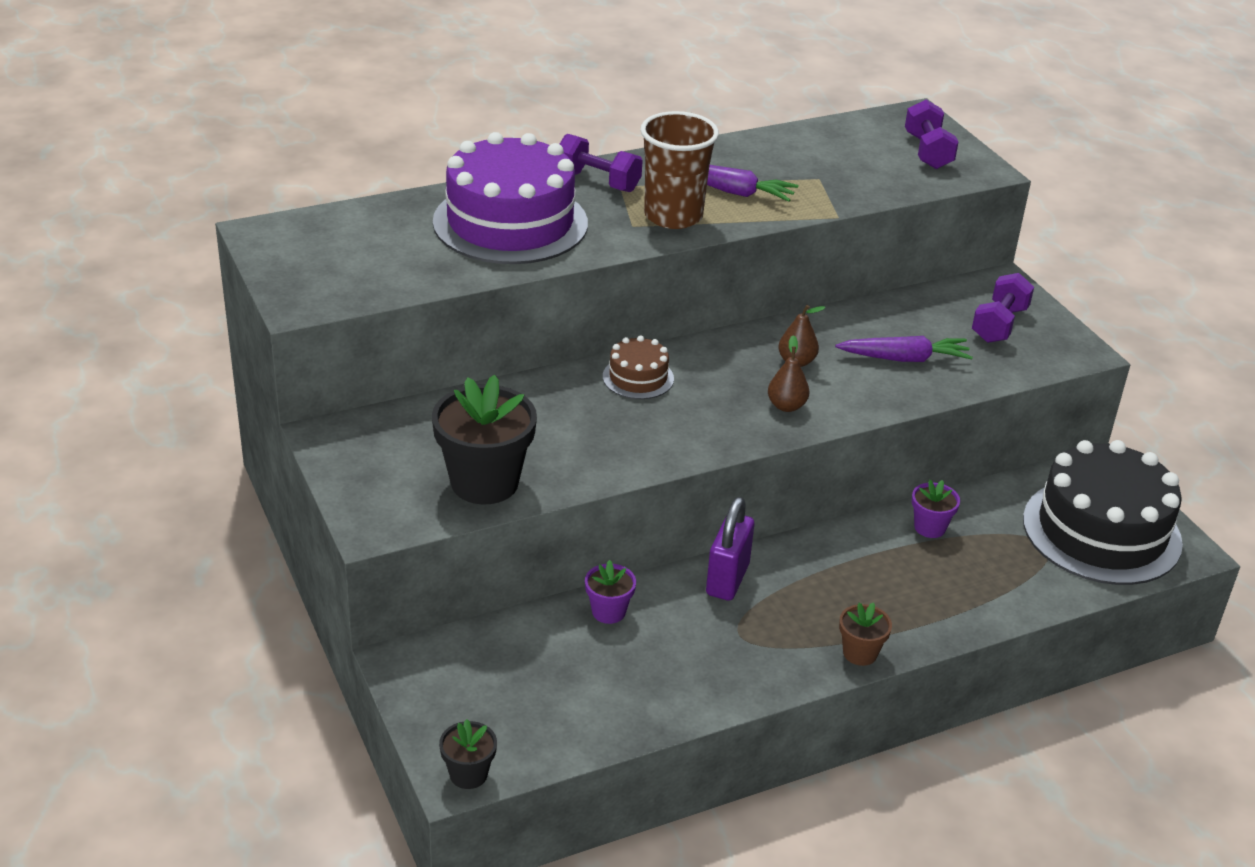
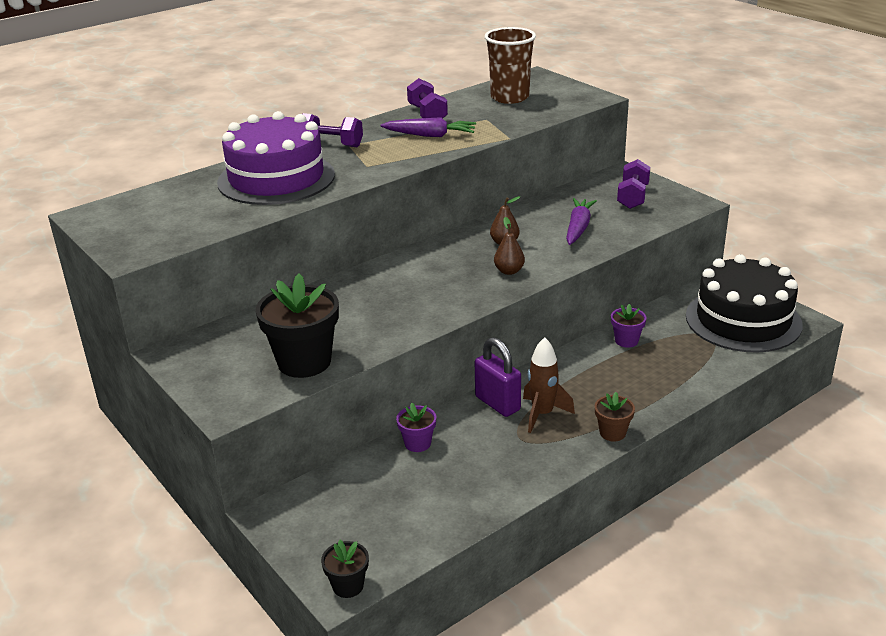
camera: 10 degrees left, 5 degrees down
(638, 378) = (395, 273): brown cake -> none
(673, 216) = (394, 156): brown cup -> brown cup (509, 97)
(727, 580) = (497, 403): purple padlock -> purple padlock turned 45 degrees counterclockwise
(779, 607) = (542, 414): none -> brown rocket
(904, 359) = (578, 228): purple carrot -> purple carrot turned 60 degrees counterclockwise
(927, 152) = (552, 93): purple dumbbell -> purple dumbbell (427, 114)

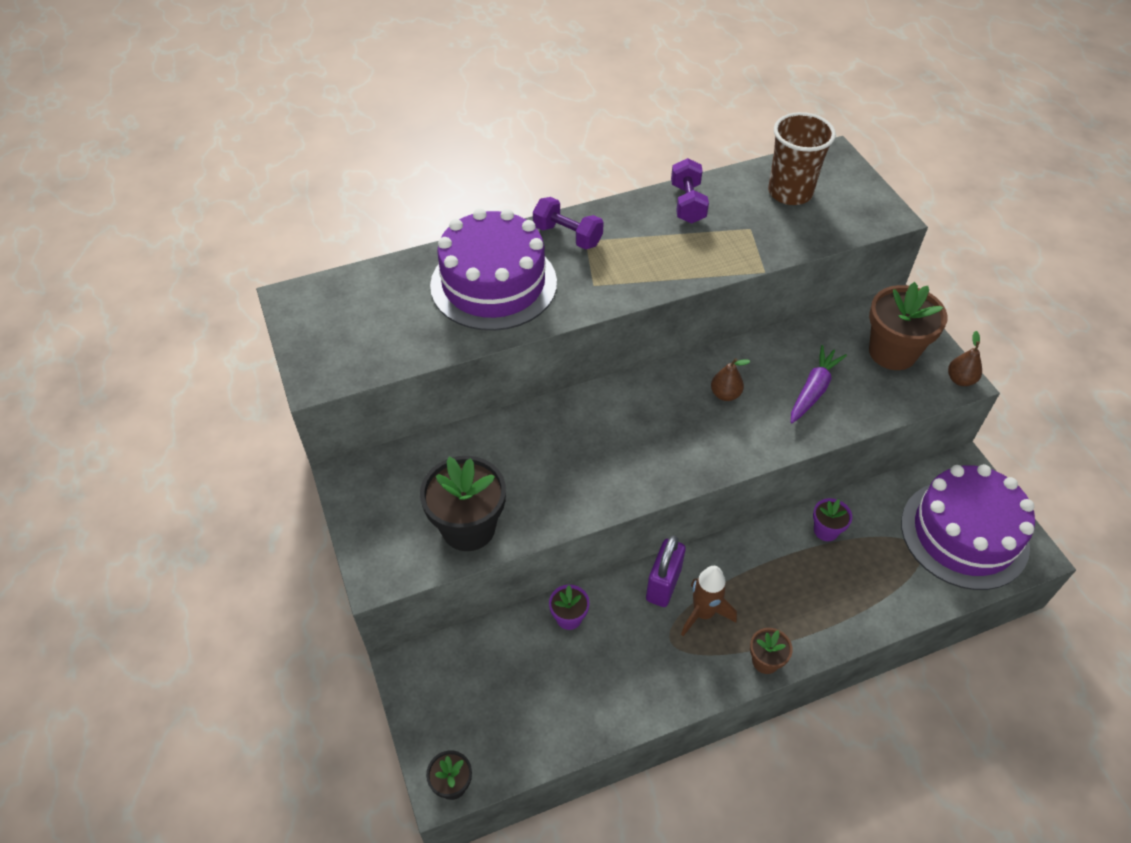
camera: 15 degrees right, 20 degrees up
(430, 135) = (678, 245): purple carrot -> none
(497, 403) = (663, 585): purple padlock -> purple padlock turned 45 degrees clockwise
(509, 271) = (715, 443): brown pear -> brown pear (960, 380)
(633, 197) = (892, 352): purple dumbbell -> brown flower pot
(743, 320) = (964, 534): black cake -> purple cake

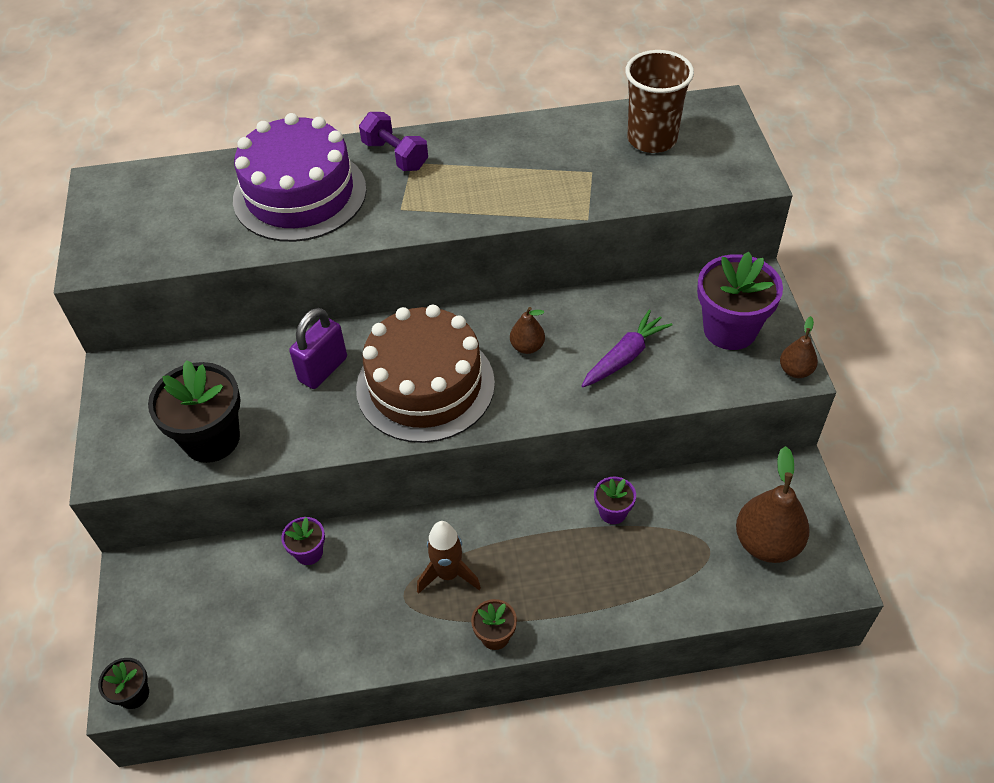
camera: 15 degrees right, 0 degrees up
(648, 444) = (425, 385): none -> brown cake
(663, 585) = (418, 537): purple padlock -> purple padlock (323, 369)
(687, 203) = (535, 137): purple dumbbell -> none
(892, 352) = (730, 329): brown flower pot -> purple flower pot
(964, 534) = (767, 543): purple cake -> brown pear

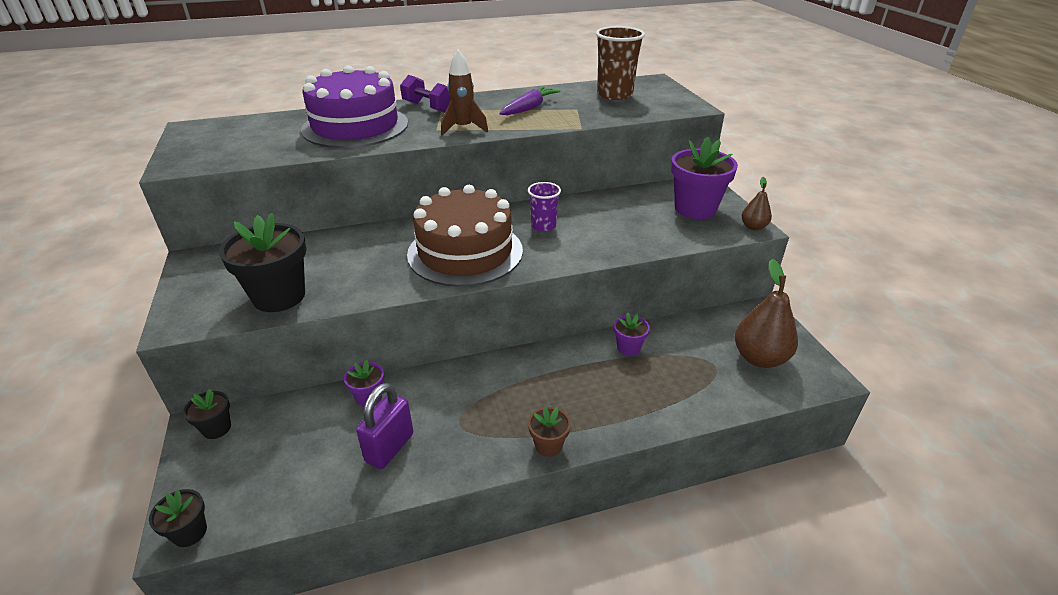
camera: 10 degrees left, 15 degrees down
(150, 576) = (216, 428): none -> black flower pot
(323, 369) = (378, 248): purple padlock -> purple padlock (390, 448)
(448, 574) = (497, 402): brown rocket -> brown rocket (463, 128)
(527, 347) = (543, 226): brown pear -> purple cup
(624, 357) = (621, 227): purple carrot -> purple carrot (529, 108)

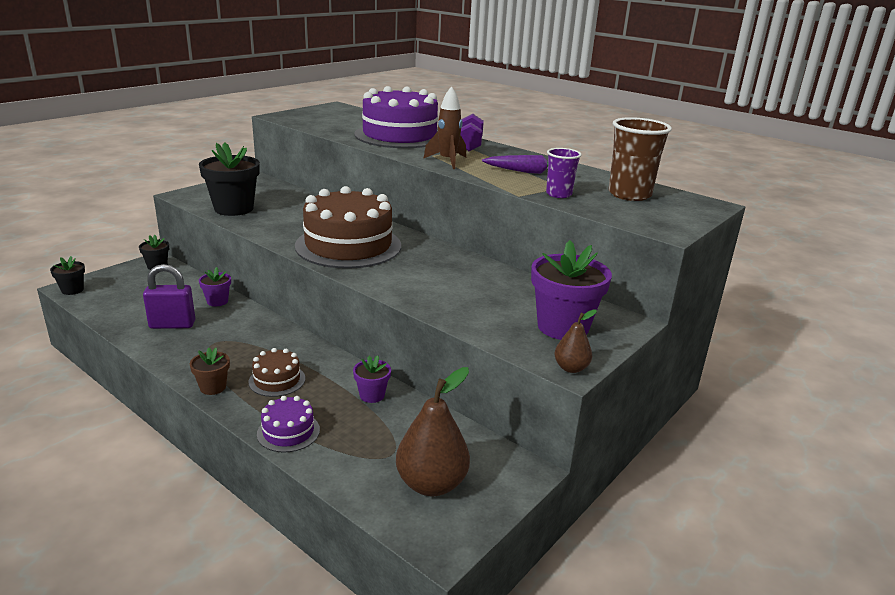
camera: 55 degrees right, 10 degrees down
(543, 226) = (426, 264): purple cup -> purple cup (558, 194)
(566, 397) = (277, 380): none -> brown cake
(654, 413) = (288, 432): none -> purple cake

